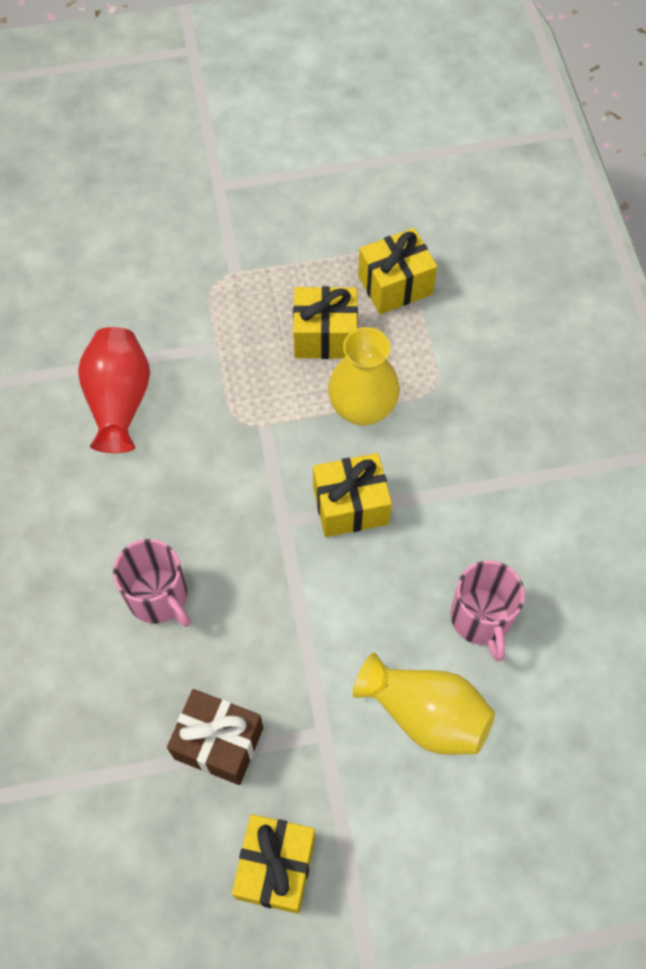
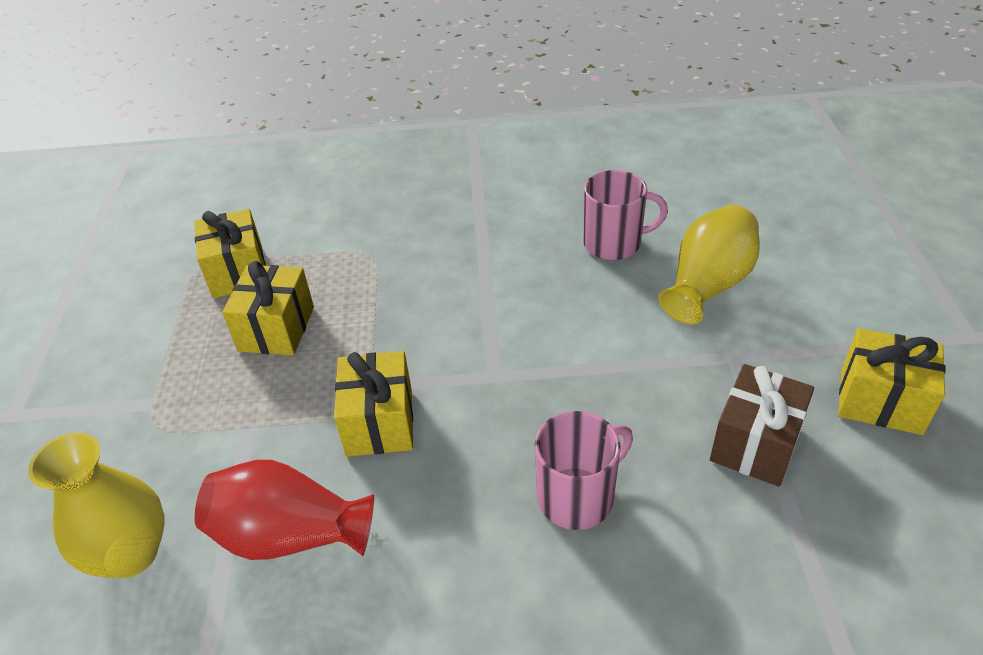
camera: 80 degrees left, 20 degrees down
(350, 506) = (486, 321): yellow gift -> yellow gift (379, 422)
(362, 408) = (375, 305): yellow vase -> yellow vase (131, 553)

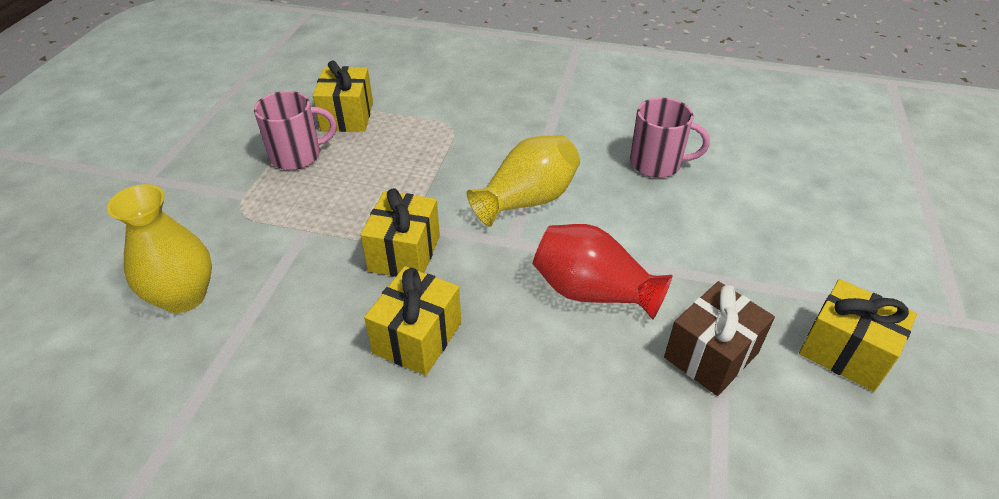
camera: 15 degrees right, 0 degrees up
(276, 329) = (357, 164): yellow gift -> yellow gift (417, 338)
(290, 535) = (301, 317): red vase -> red vase (592, 292)
(577, 497) = (537, 353): pink mug -> pink mug (297, 156)
(707, 285) = (725, 216): yellow vase -> yellow vase (527, 200)

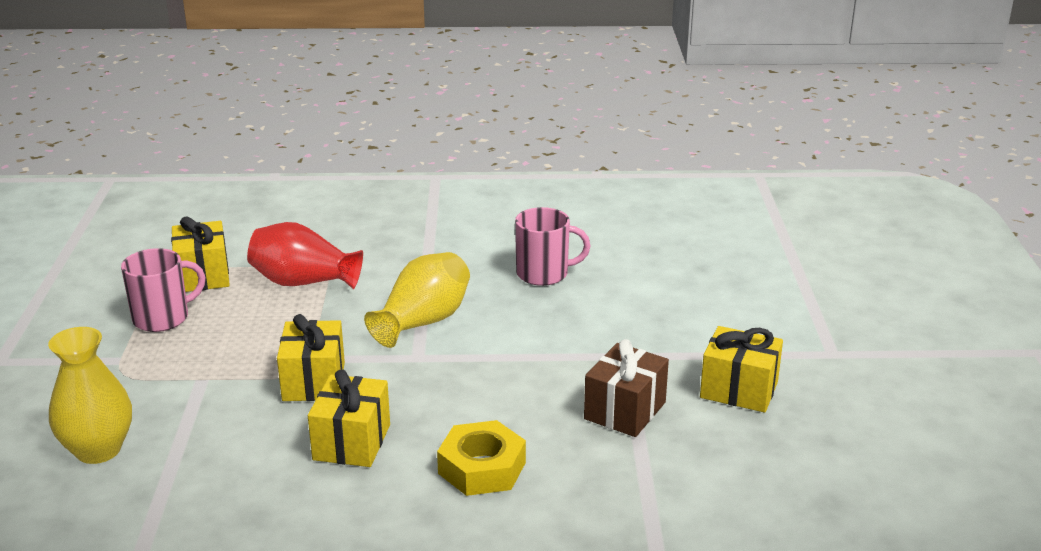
camera: 15 degrees left, 15 degrees down
(540, 403) = (482, 468): none -> yellow nut
(592, 292) = (507, 383): red vase -> red vase (303, 282)

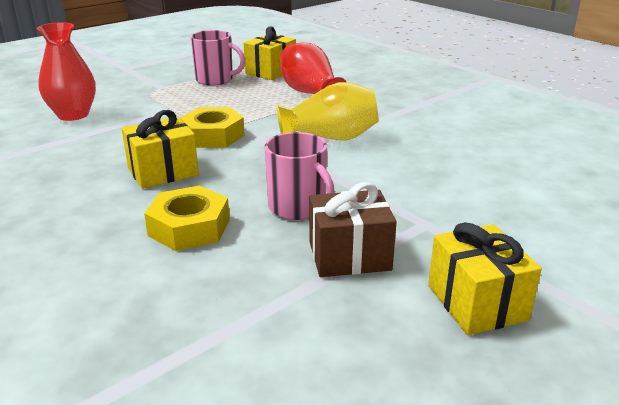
camera: 50 degrees right, 0 degrees up
(98, 450) = (73, 115): yellow vase -> red vase
(314, 381) = (213, 136): yellow gift -> yellow nut
(544, 274) = (465, 149): pink mug -> pink mug (298, 207)

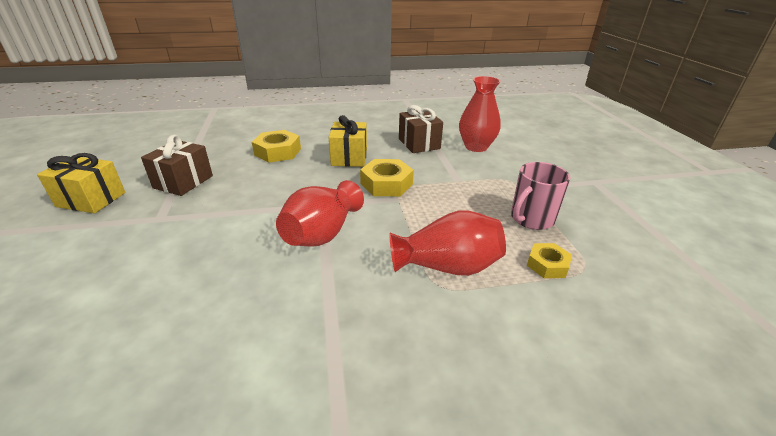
camera: 120 degrees right, 5 degrees up
(84, 144) = (419, 144): none -> brown gift
(271, 72) = (547, 265): yellow gift -> yellow nut
(298, 207) = (248, 183): pink mug -> none
(331, 137) = (322, 233): yellow vase -> red vase

